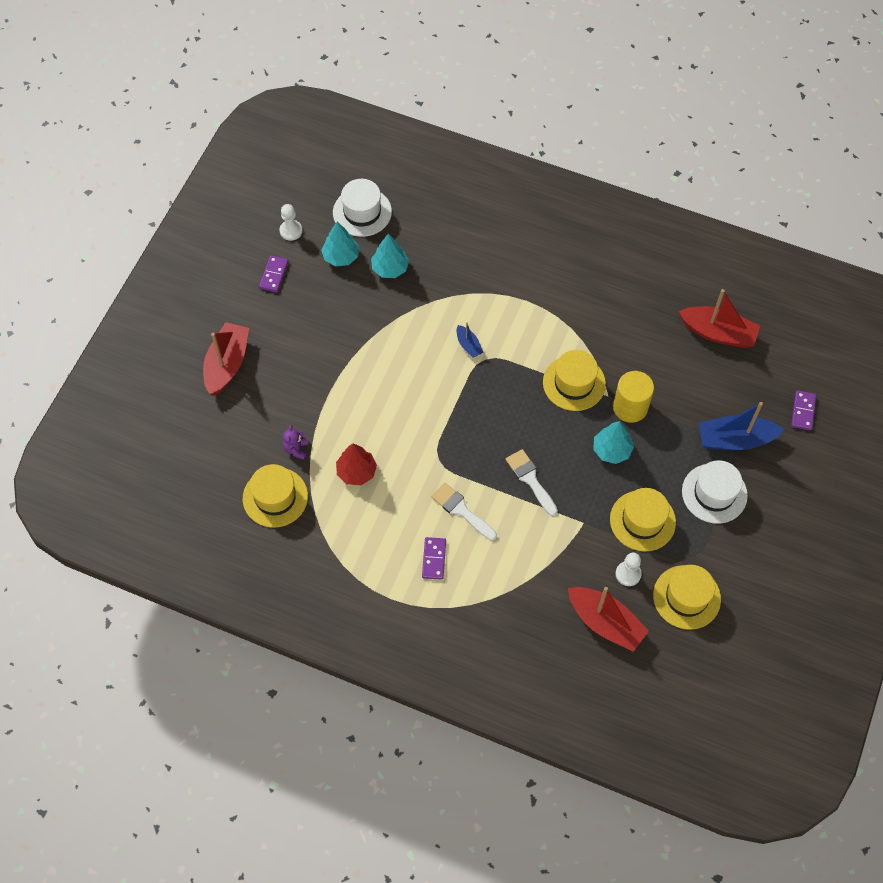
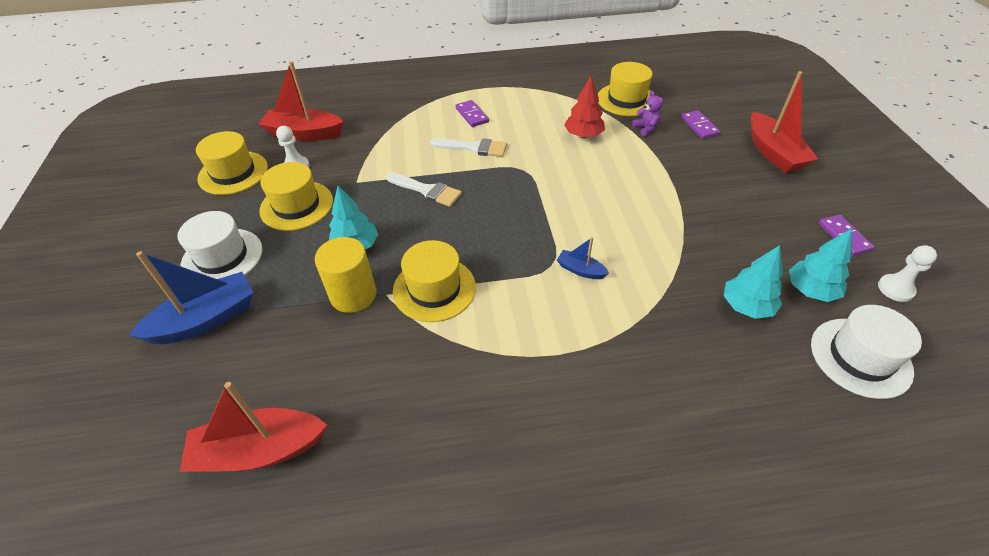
camera: 150 degrees right, 15 degrees down
(803, 411) = (106, 397): purple domino -> purple domino (699, 126)

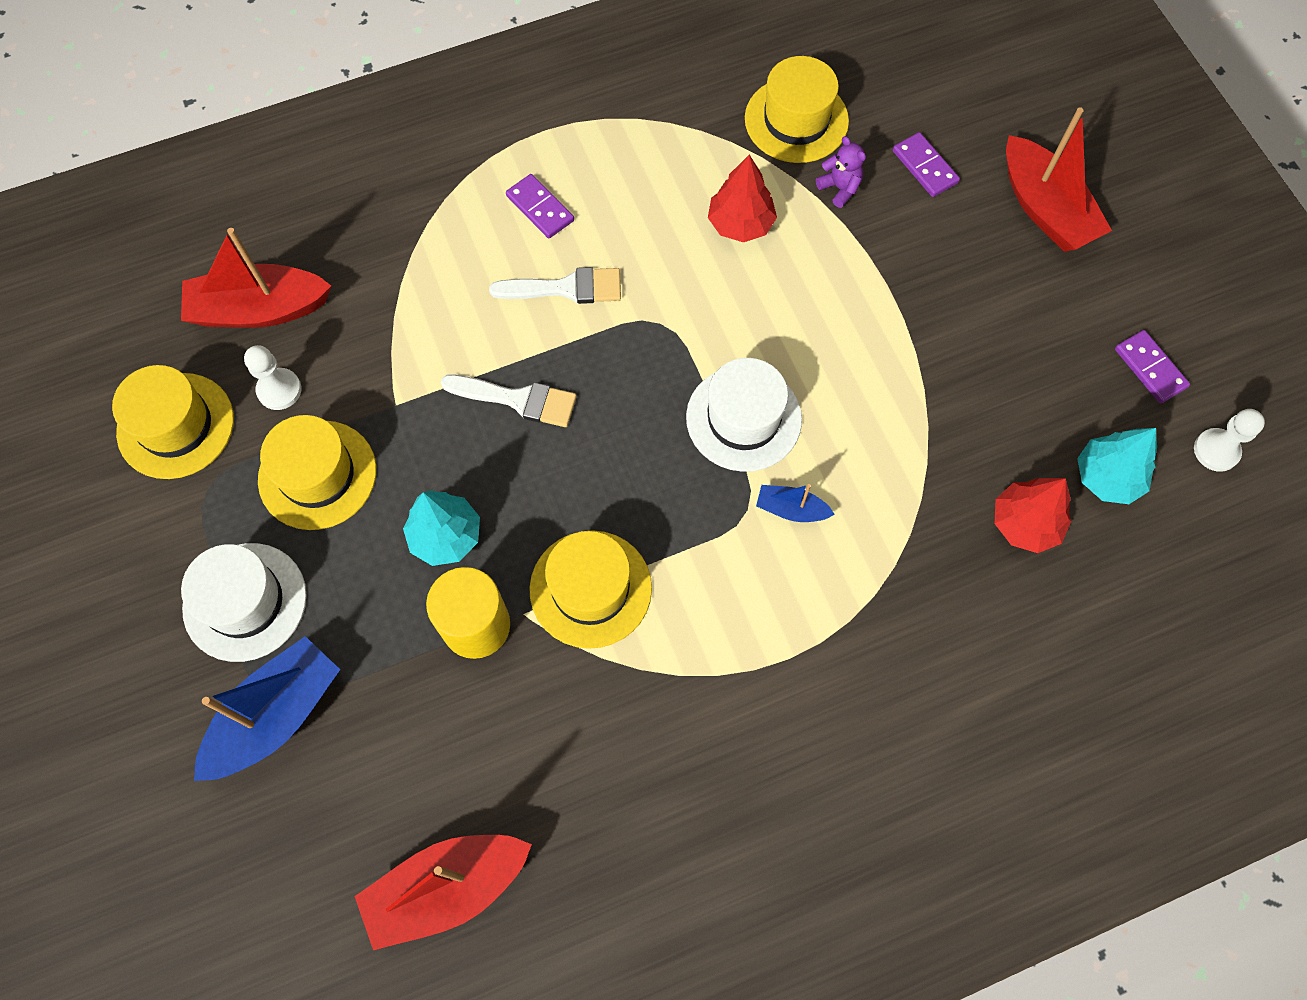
camera: 15 degrees left, 20 degrees up
(746, 306) = (1024, 523): turquoise tree -> red tree
(860, 357) = (1170, 575): white hat -> white hat (743, 418)

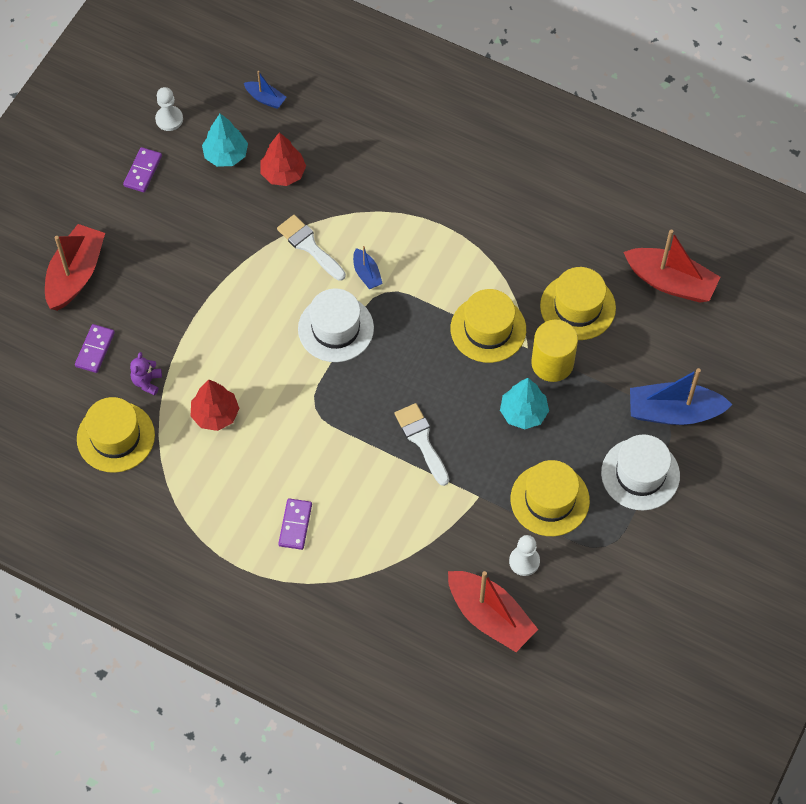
camera: 130 degrees left, 5 degrees down
(175, 425) = (591, 594): yellow hat -> yellow hat (577, 307)
(565, 288) = (335, 470): white brush -> white brush (309, 246)
(1170, 590) = (265, 98): none -> blue boat

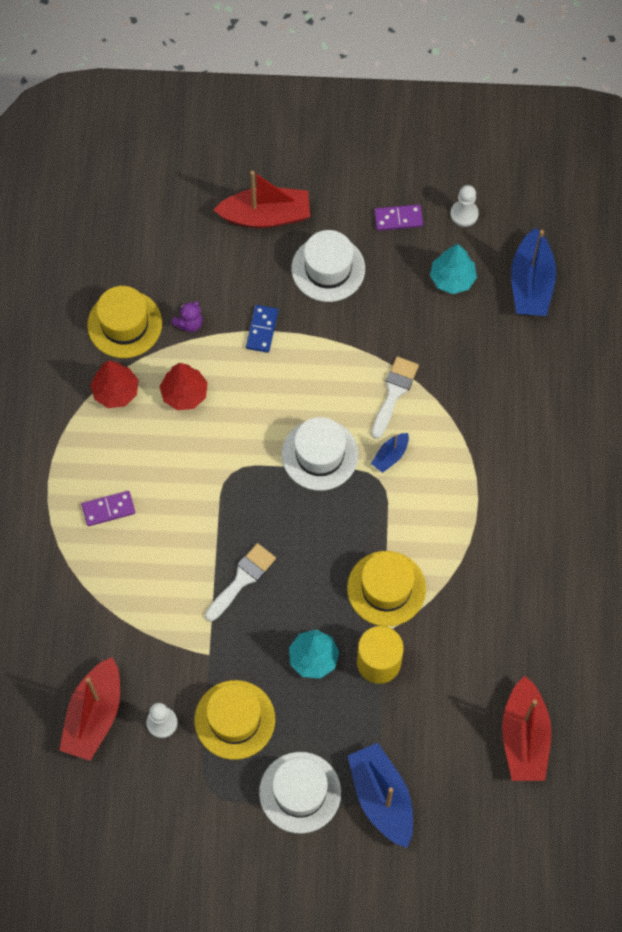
camera: 65 degrees right, 5 degrees up
(95, 349) = (200, 267): purple domino -> none
(147, 382) = (189, 323): purple teddy bear -> purple teddy bear turned 150 degrees clockwise
(159, 246) = (328, 268): none -> white hat
(188, 325) = (262, 330): none -> blue domino
(265, 98) = (531, 284): blue boat -> blue boat, size x2.03
(283, 173) = (458, 336): red tree -> red tree (116, 391)
(577, 307) = (451, 660): yellow hat -> none

